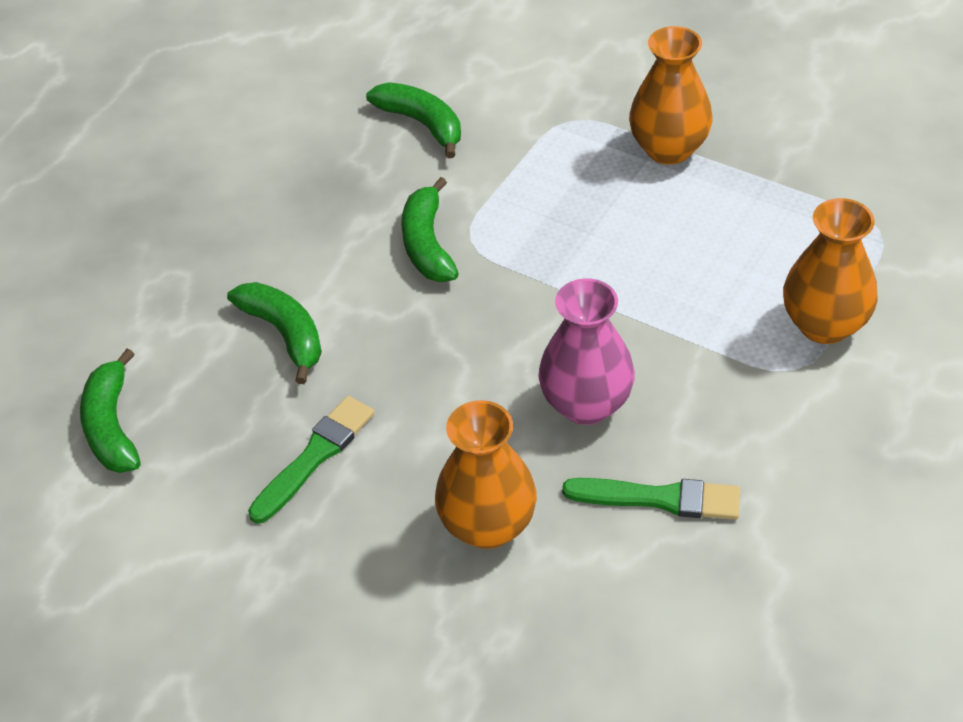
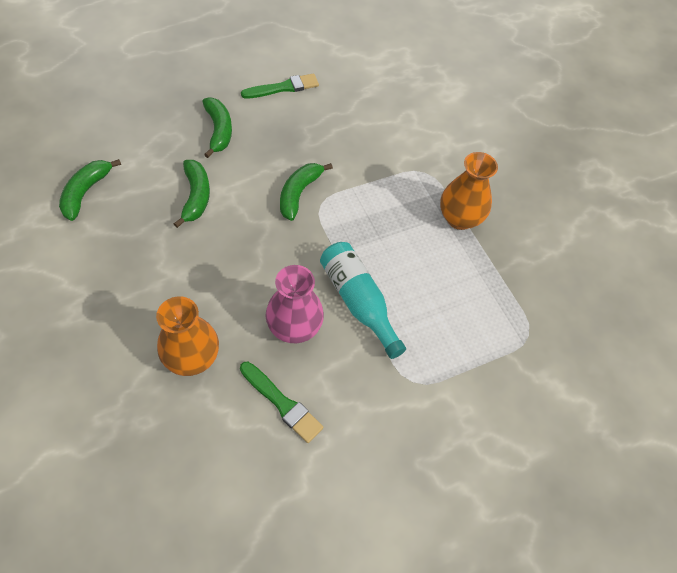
camera: 25 degrees right, 10 degrees up
(315, 456) = (152, 267): green brush -> green brush (283, 88)
(422, 124) = (353, 130): green banana -> green banana (219, 131)
(637, 323) = (358, 301): none -> turquoise bottle
(824, 325) = (450, 368): orange vase -> none

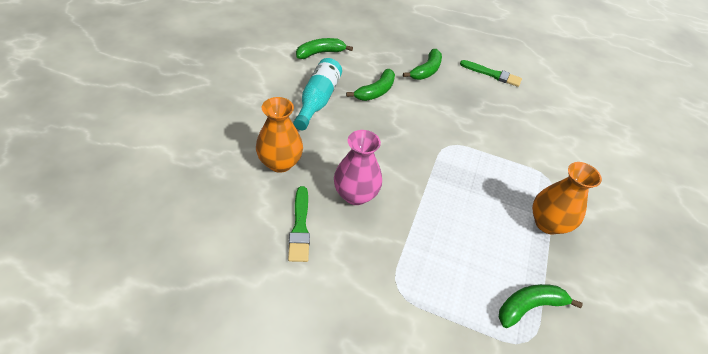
camera: 45 degrees right, 10 degrees down
(299, 194) = (441, 130): green banana -> green banana (529, 306)
(358, 301) = (413, 213): turquoise bottle -> turquoise bottle (318, 100)

